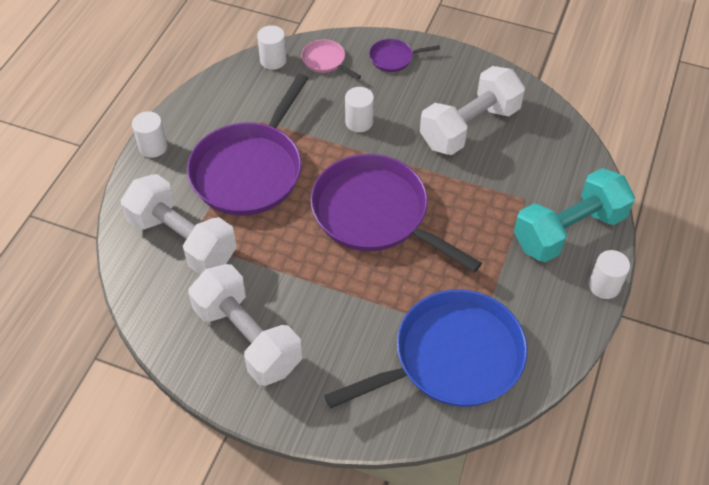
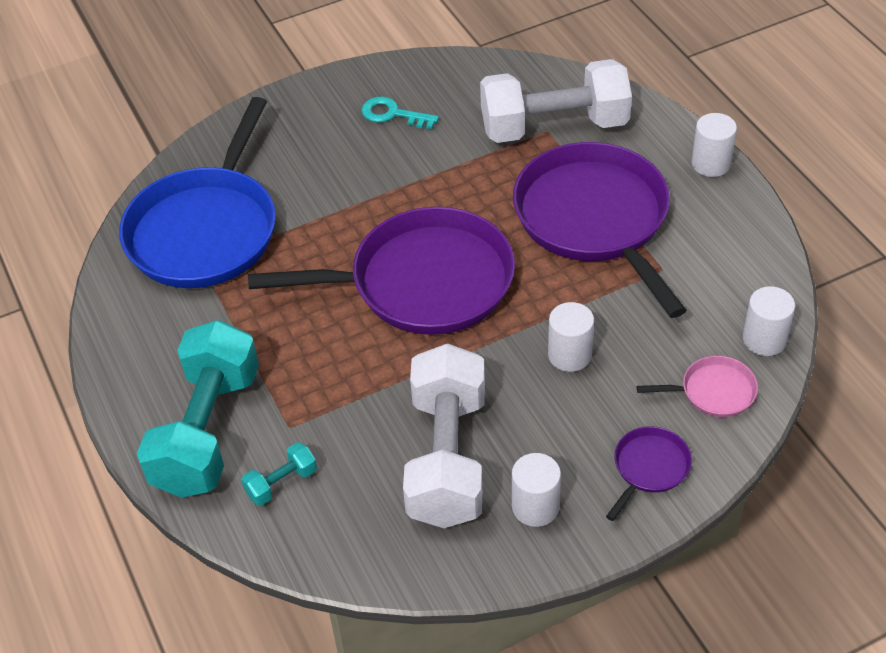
camera: 135 degrees right, 5 degrees down
(248, 338) = (393, 114): white dumbbell -> turquoise key
(556, 177) = (281, 483): none -> turquoise dumbbell
(604, 286) = (117, 404): white cylinder -> white cylinder (535, 507)

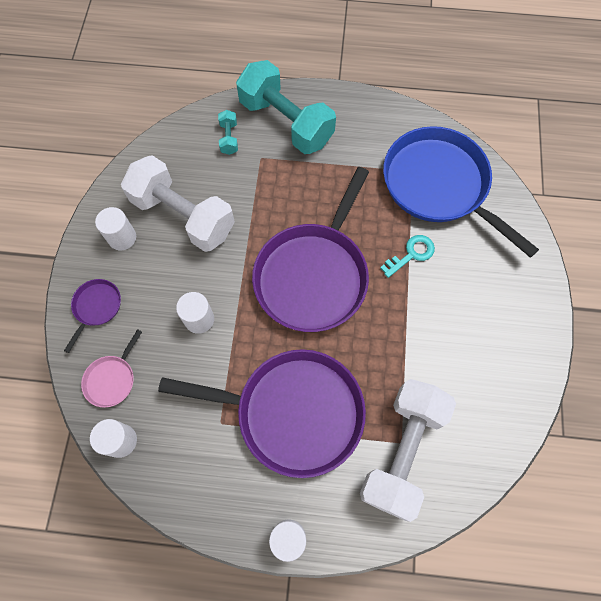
camera: 120 degrees right, 20 degrees up
(393, 114) = (484, 348): turquoise key -> turquoise key (411, 254)
(649, 468) = (96, 307): purple pan -> purple pan turned 135 degrees counterclockwise

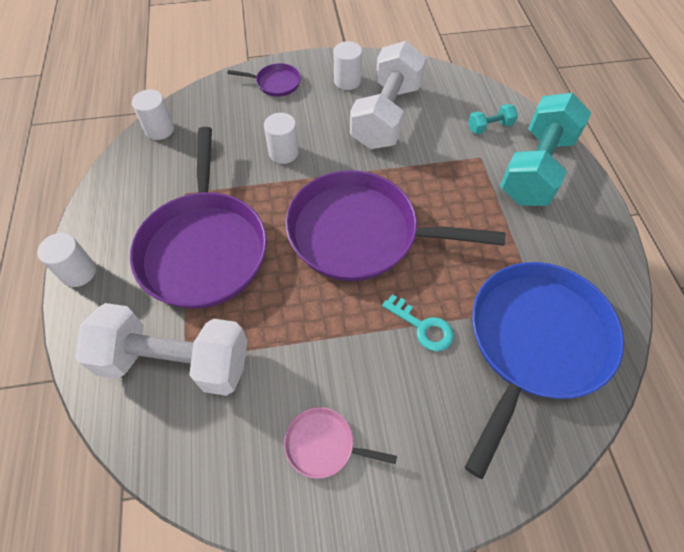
camera: 75 degrees right, 10 degrees down
(112, 379) = (212, 110): pink pan -> pink pan (323, 444)

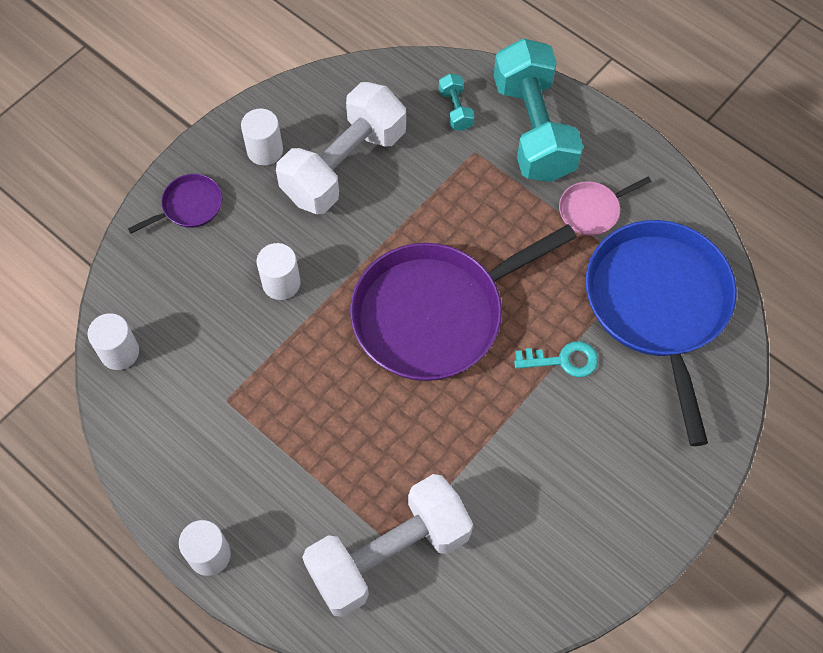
camera: 40 degrees left, 5 degrees up
(204, 248) = (306, 439): purple pan -> none
(323, 444) = (571, 517): pink pan -> pink pan (592, 210)
(386, 115) = (344, 165): white dumbbell -> white dumbbell turned 60 degrees clockwise
(489, 127) = (455, 110): turquoise dumbbell -> turquoise dumbbell turned 45 degrees counterclockwise

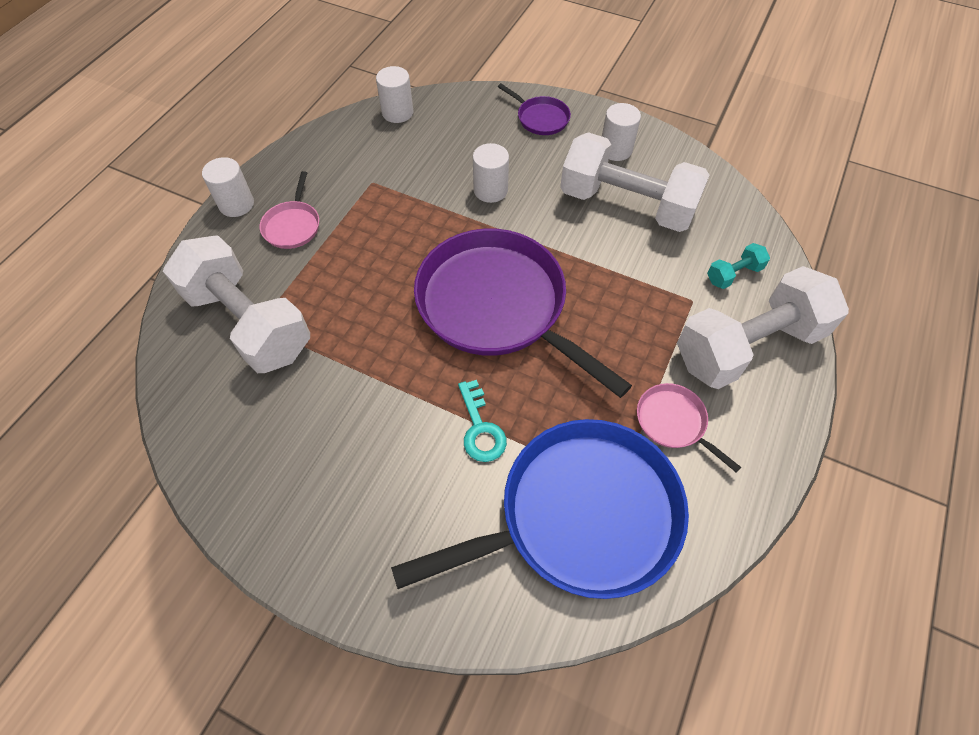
camera: 75 degrees right, 5 degrees down
(265, 495) = (292, 226): none -> pink pan
(533, 129) = (748, 346): turquoise dumbbell -> white dumbbell

